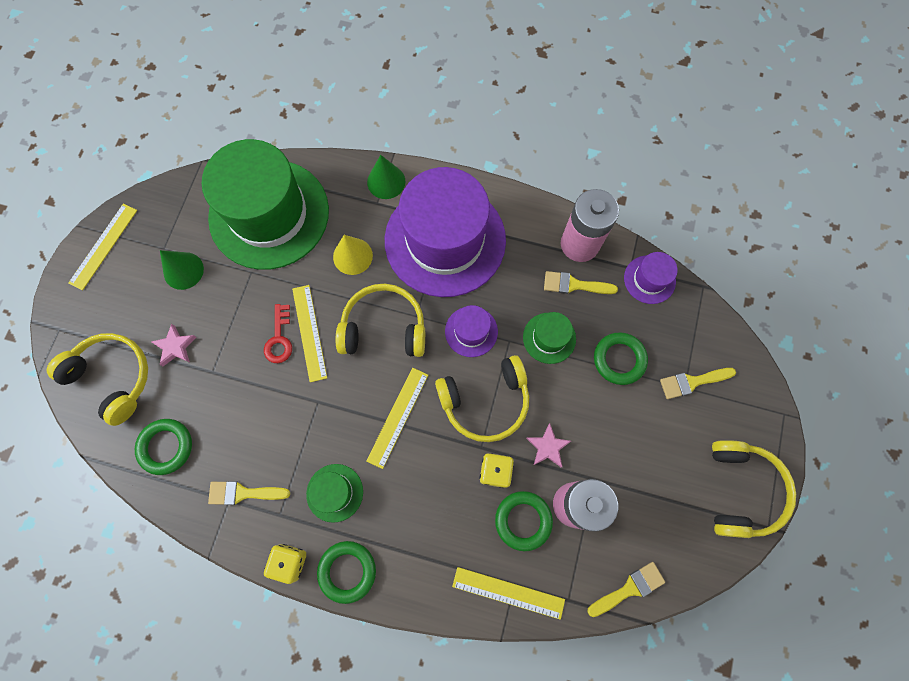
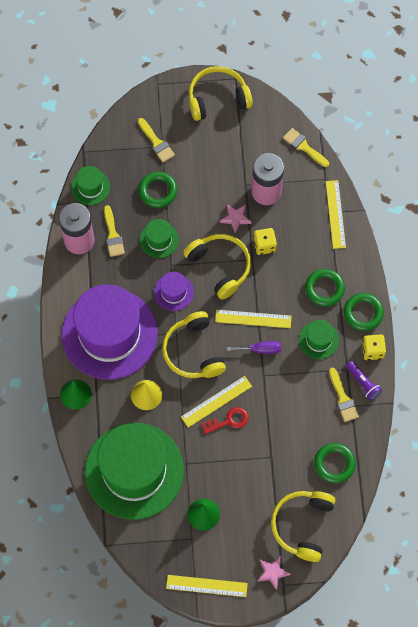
camera: 110 degrees left, 5 degrees down
(175, 347) = (263, 491): pink star -> pink star (272, 572)
(251, 529) = (363, 383): none -> purple flashlight
(353, 411) = (260, 349): none -> purple screwdriver
(523, 520) = (288, 219): green ring -> green ring (324, 289)
(649, 279) = (90, 187): purple hat -> green hat

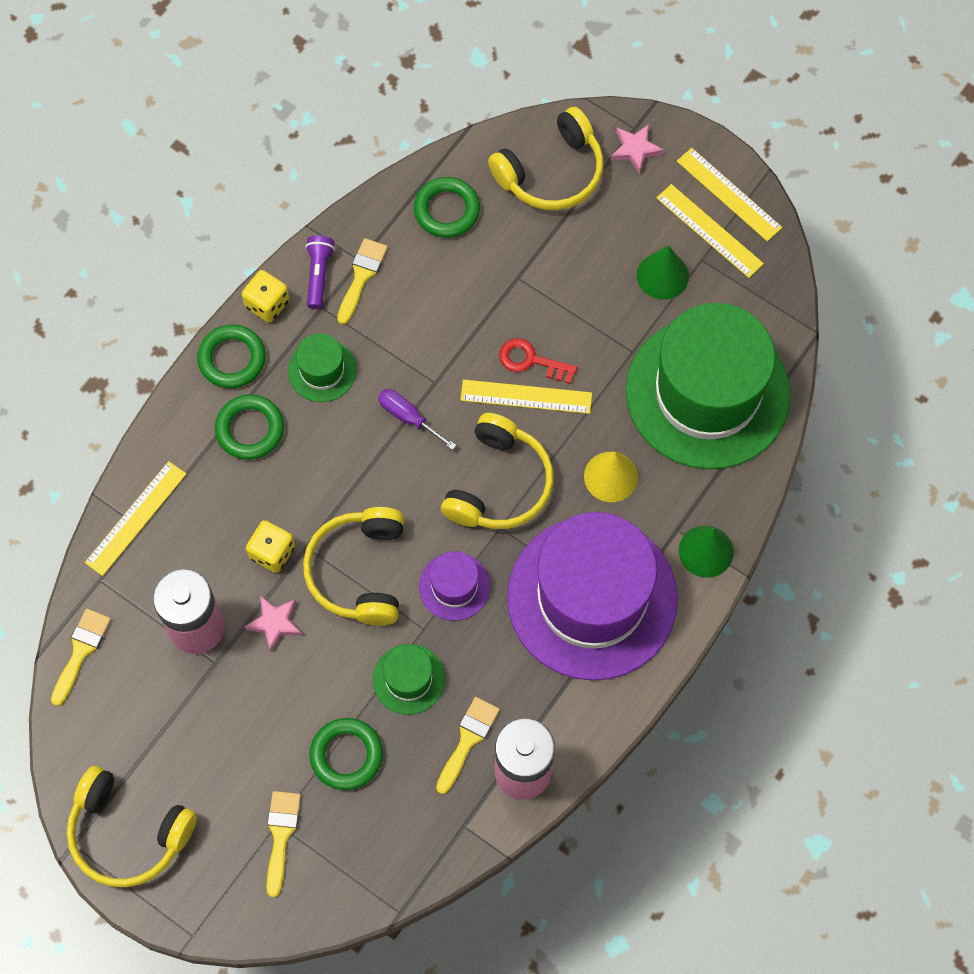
camera: 140 degrees left, 0 degrees up
(90, 187) = (438, 843): green hat -> none
(253, 319) = (381, 465): yellow ruler -> yellow ruler (709, 231)
(304, 147) = (81, 651): yellow brush -> yellow brush turned 150 degrees counterclockwise

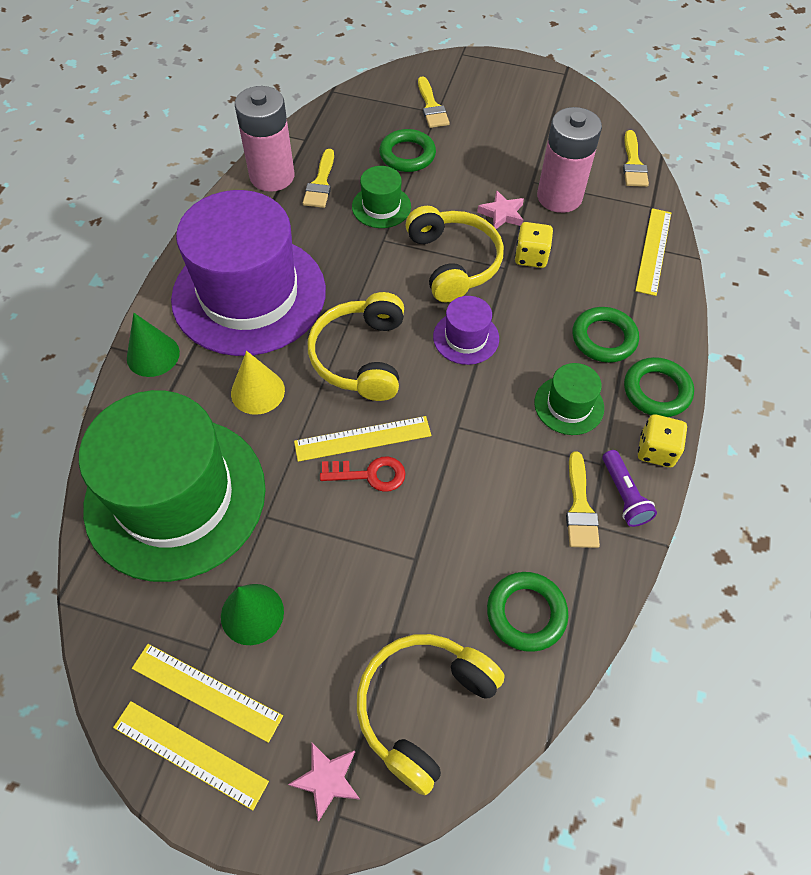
camera: 160 degrees right, 10 degrees down
(128, 833) = (533, 86): yellow headphones -> none
(408, 417) = (468, 388): purple screwdriver -> none
(454, 586) = (370, 272): purple hat -> purple hat (466, 338)

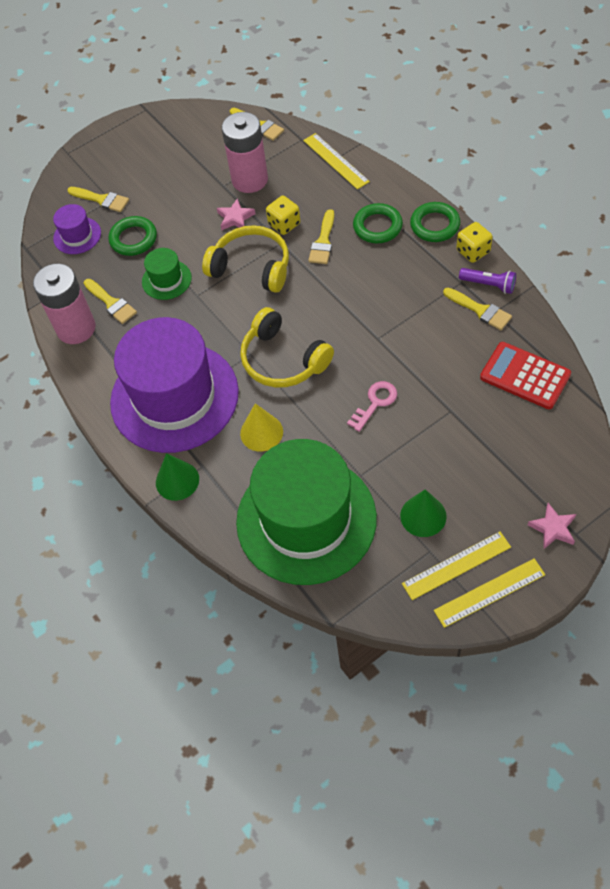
camera: 45 degrees left, 0 degrees up
(362, 438) = (346, 392): yellow ruler -> none
(369, 474) = (375, 403): red key -> pink key
(423, 707) = (544, 458): yellow headphones -> none
(466, 338) = (317, 295): purple hat -> purple hat (77, 235)
(526, 613) = (525, 376): green ring -> red calculator
(539, 302) = (323, 241): none -> yellow brush
(569, 405) = (409, 273): green hat -> none

